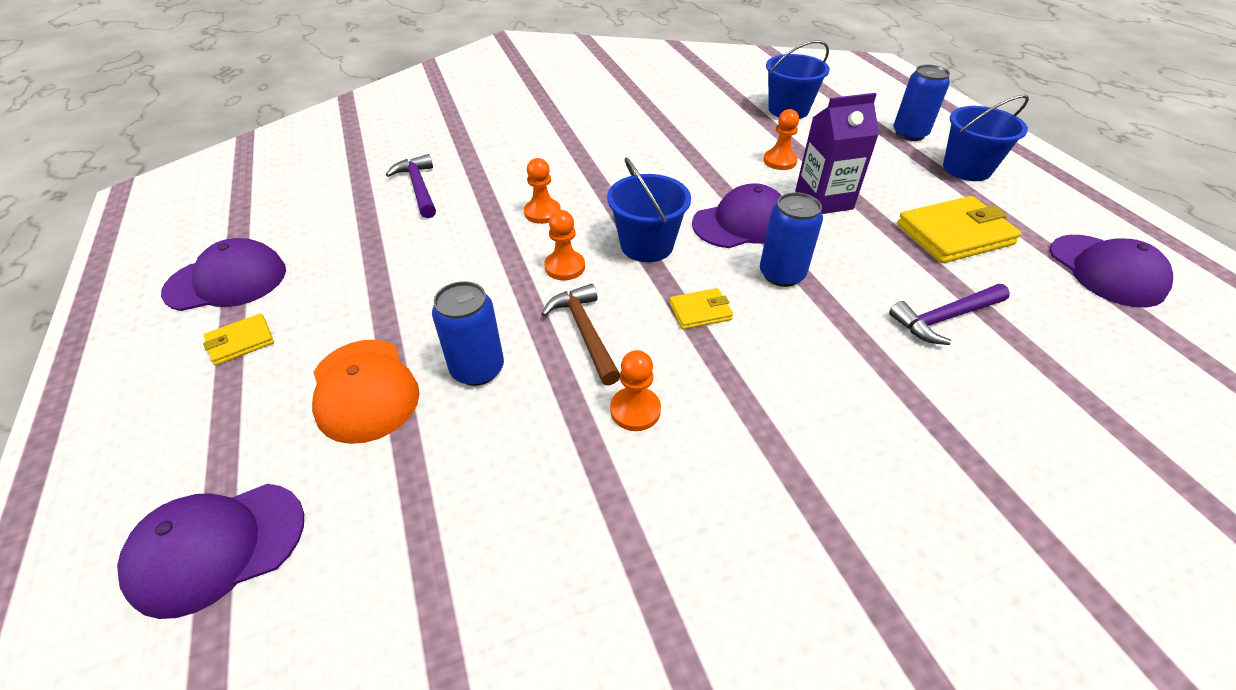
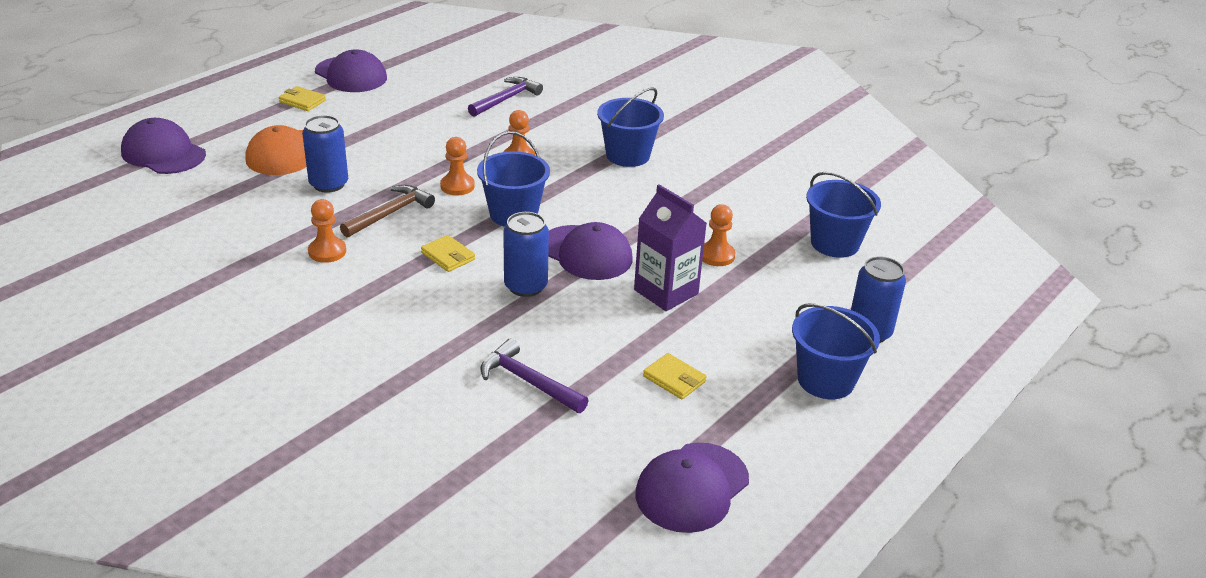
camera: 60 degrees right, 10 degrees down
(591, 154) = (628, 155): none -> blue bucket
(954, 234) = (674, 379): yellow wallet -> yellow wallet, size x0.51

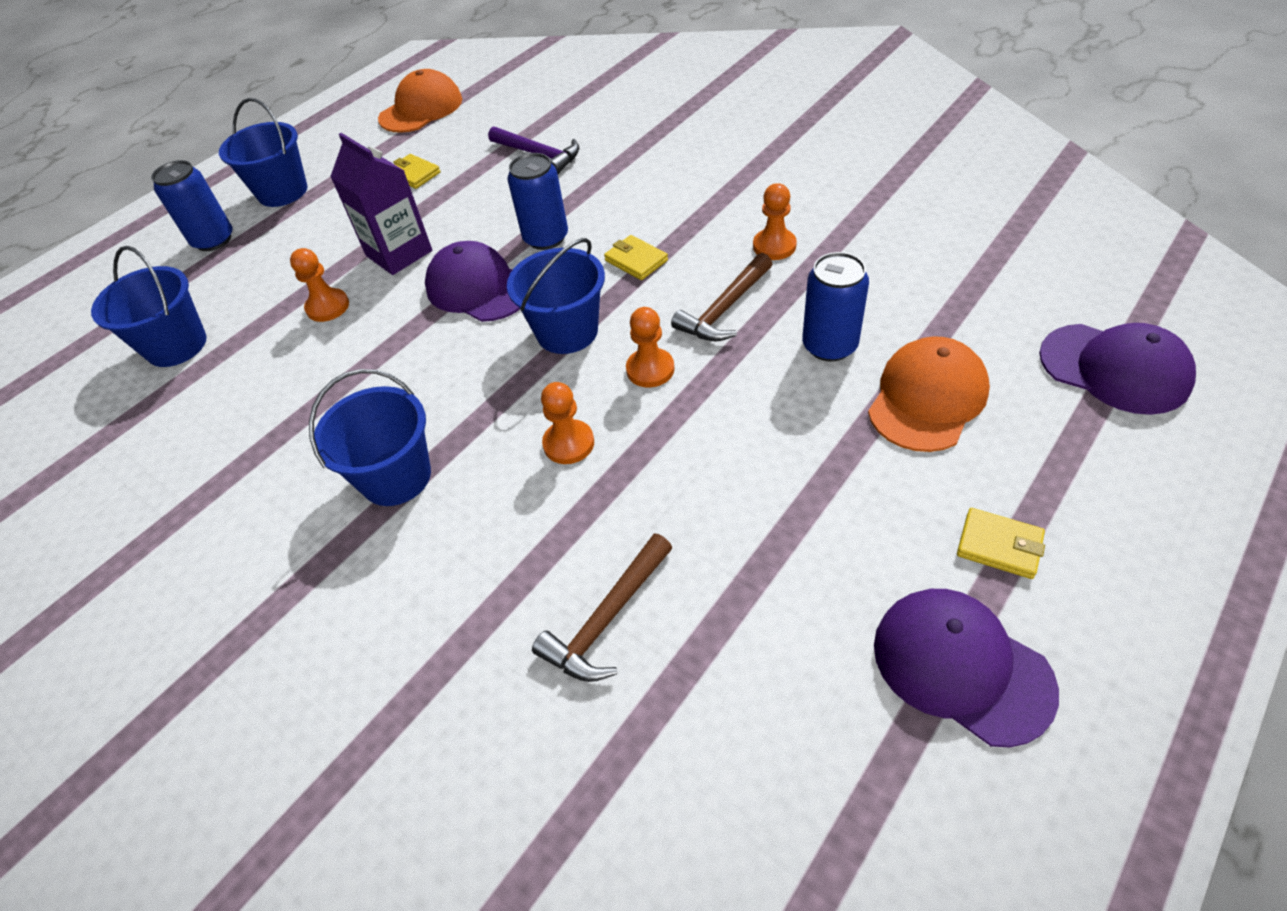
camera: 175 degrees left, 15 degrees up
(506, 99) = (608, 618): purple hammer -> brown hammer
(692, 487) = (421, 109): purple cap -> orange cap

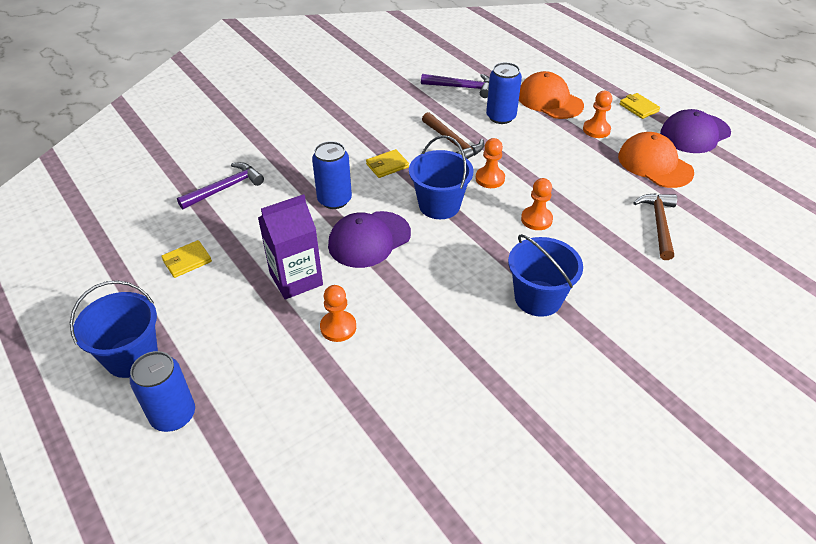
camera: 80 degrees left, 5 degrees down
(176, 345) = (328, 439): blue bucket -> none
(421, 109) = (79, 247): orange cap -> orange cap (654, 164)
(608, 618) = (658, 224): brown hammer -> brown hammer turned 135 degrees counterclockwise
(774, 246) = (409, 114): orange pawn -> orange pawn (596, 130)
(889, 280) = (461, 87): none -> purple hammer
(999, 546) = (638, 108): yellow wallet -> yellow wallet turned 75 degrees counterclockwise
(1114, 368) = (551, 52): purple cap -> none

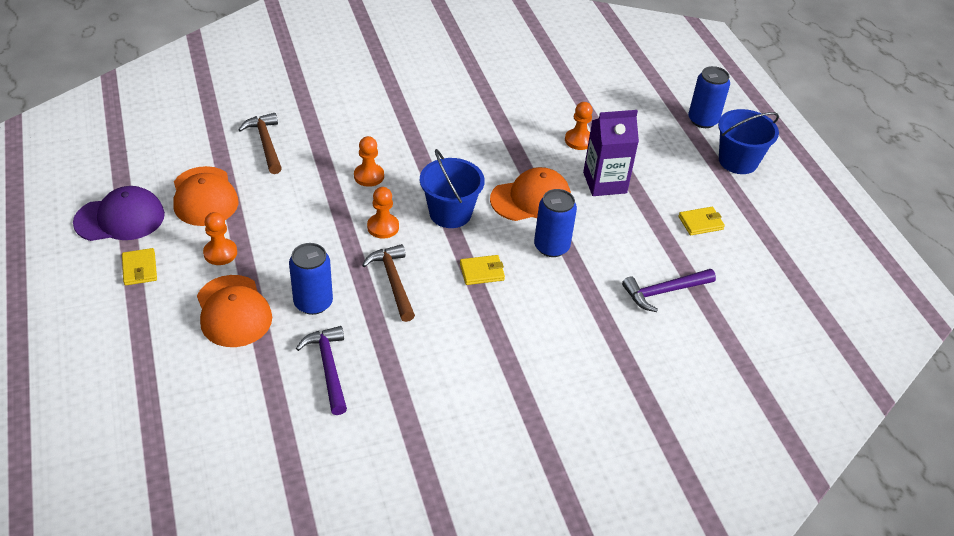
camera: 165 degrees left, 0 degrees up
(369, 239) = (531, 199): purple cap -> orange cap
(461, 87) = (328, 368): purple hammer -> purple hammer turned 45 degrees clockwise
(538, 298) = (415, 120): blue bucket -> none
(658, 224) = (266, 144): brown hammer -> brown hammer turned 135 degrees clockwise

